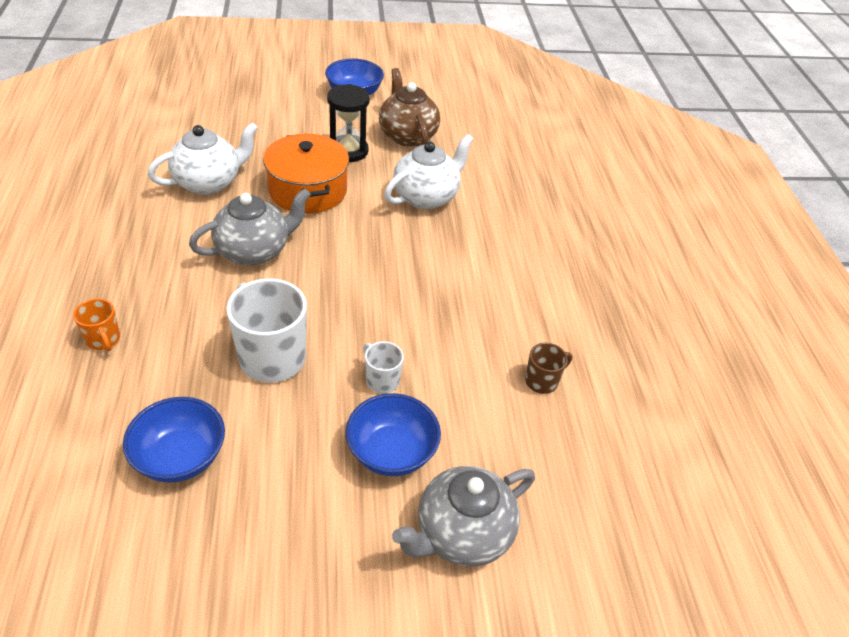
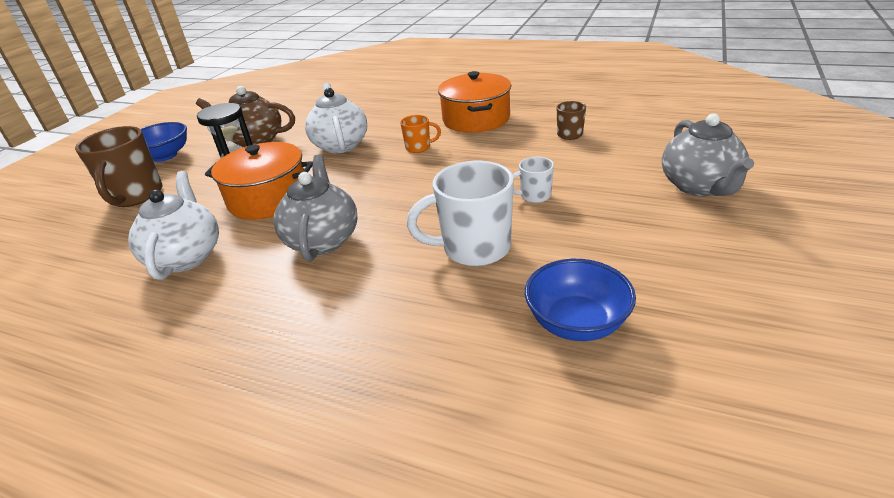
camera: 55 degrees left, 10 degrees down
(103, 340) = (370, 367): orange mug -> orange mug (419, 148)
(283, 111) = (135, 196): none -> brown mug
(391, 452) = (613, 203): blue bowl -> none
(539, 284) = (476, 119): none -> orange pot

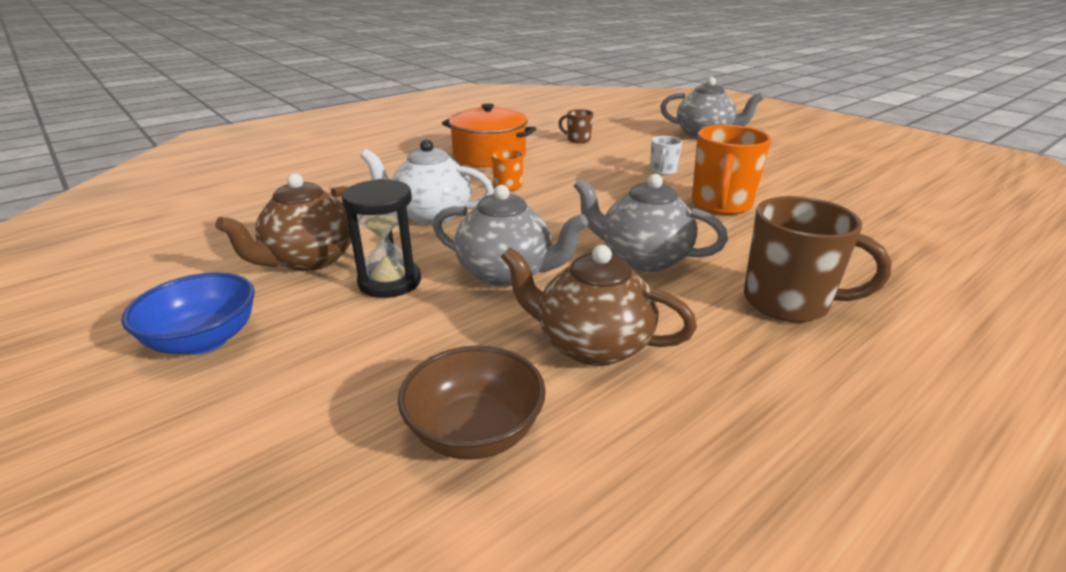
camera: 65 degrees left, 5 degrees down
(95, 249) = (475, 432): none -> brown bowl
(135, 196) = (326, 380): brown mug -> brown mug (788, 303)
(186, 256) = (592, 345): white teapot -> brown teapot
(269, 198) = (506, 273): orange pot -> grey teapot
(474, 248) = (721, 205): white mug -> orange mug
(576, 322) = (837, 199): blue bowl -> none

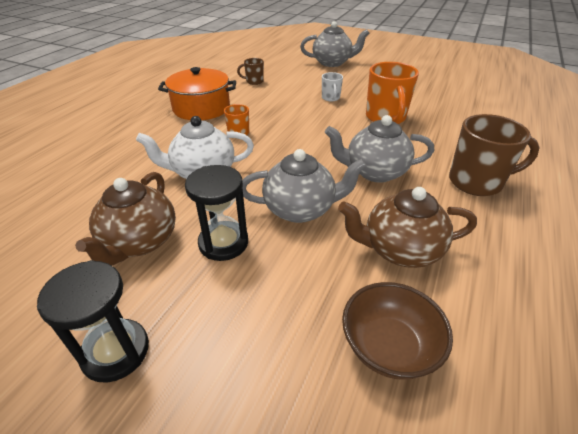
camera: 25 degrees left, 10 degrees up
(204, 340) = (116, 351): blue bowl -> black hourglass

